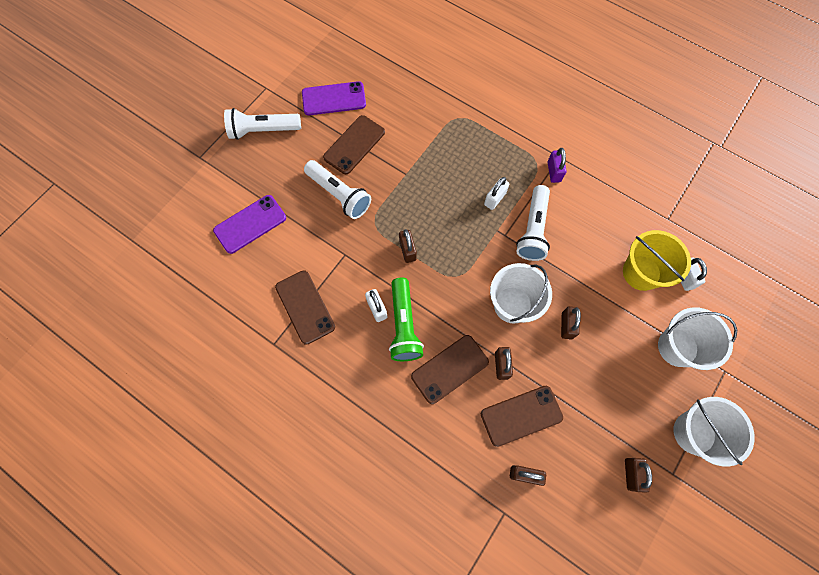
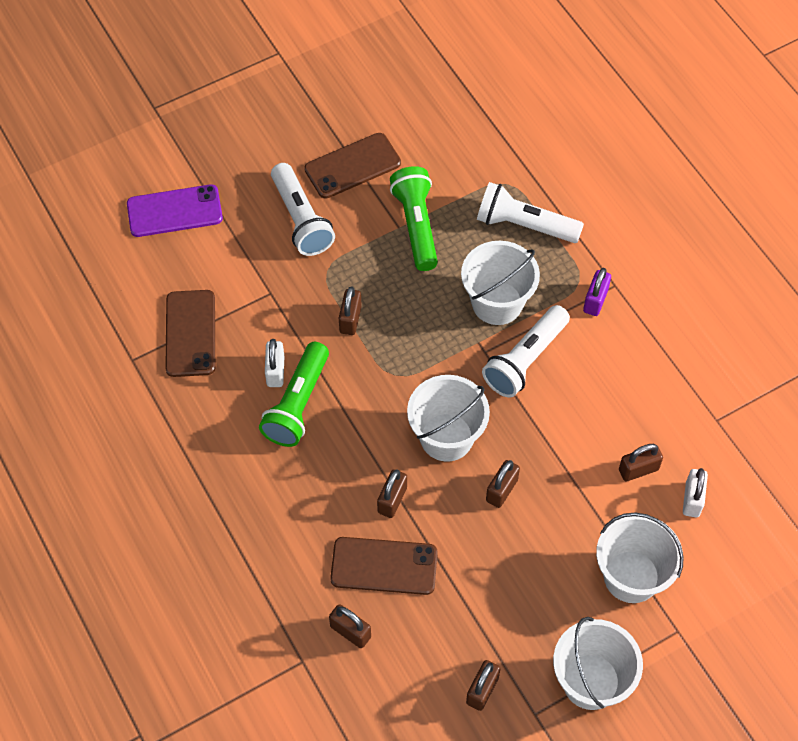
camera: 25 degrees right, 10 degrees down
(263, 130) = (247, 105): white flashlight -> white flashlight (524, 225)
(334, 99) = (357, 99): purple phone -> none
(416, 168) = (416, 225): none -> green flashlight
(449, 369) = (326, 477): brown phone -> none
(495, 199) = (497, 303): white padlock -> white bucket
(641, 273) = (638, 470): yellow bucket -> brown padlock

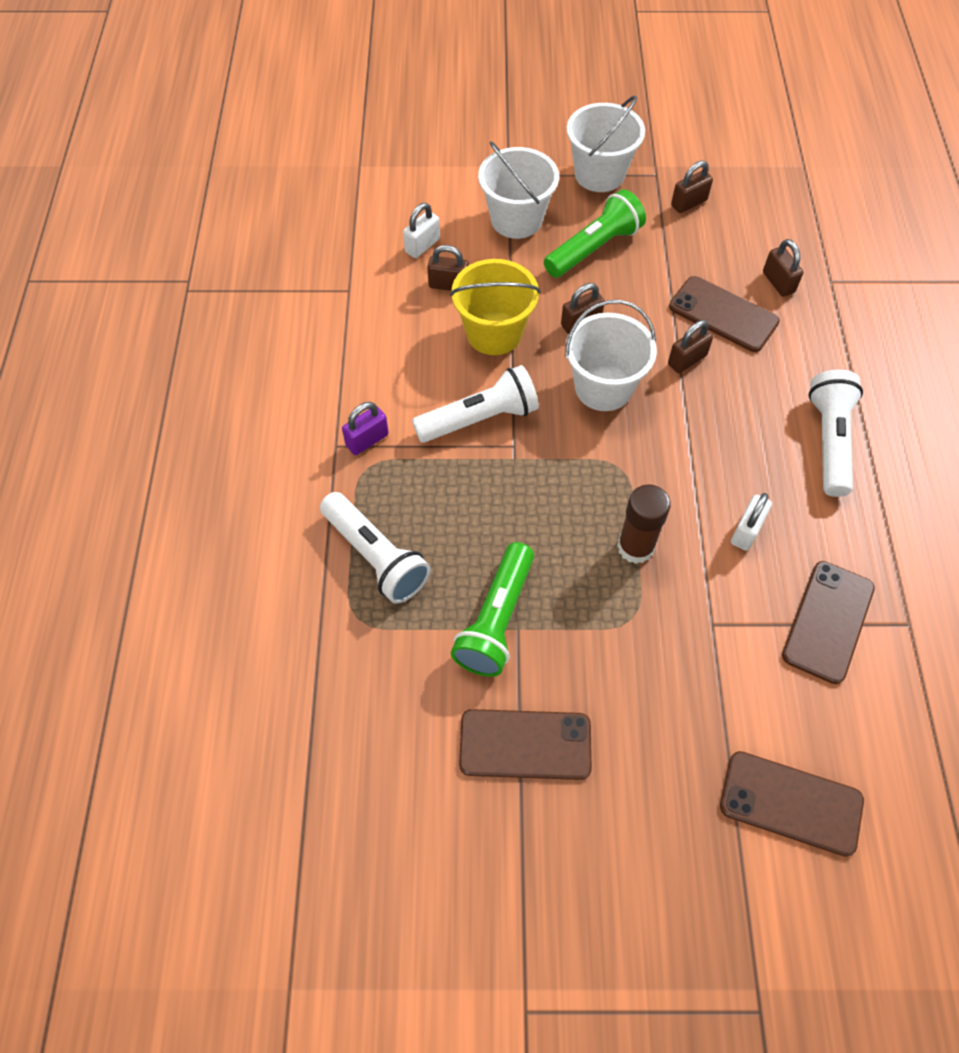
camera: 150 degrees left, 0 degrees up
(174, 211) = (791, 803): purple phone -> brown phone
(298, 404) = (737, 486): green flashlight -> green flashlight (594, 248)
(301, 219) = (630, 702): white flashlight -> white flashlight (829, 441)
(350, 319) = (635, 547): brown padlock -> brown glue stick
(497, 303) = (467, 487): white bucket -> none
(567, 442) = (494, 333): none -> yellow bucket

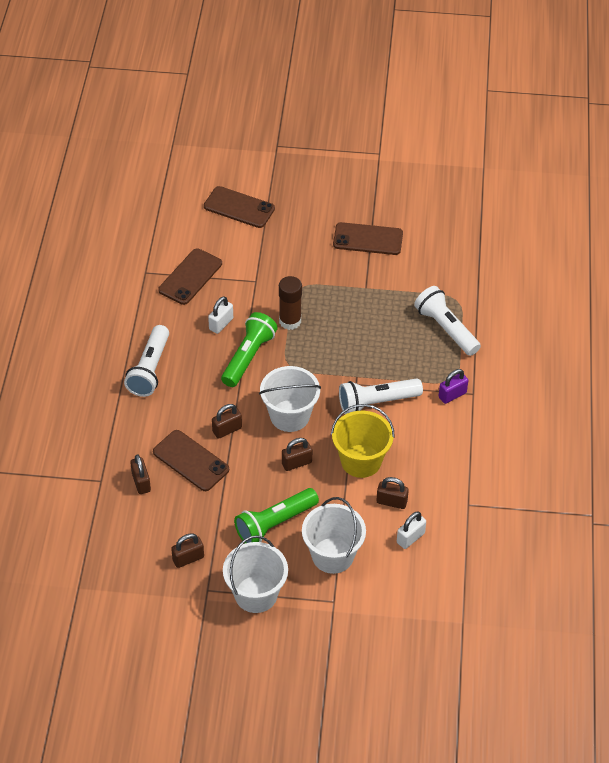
camera: 175 degrees left, 10 degrees down
(496, 620) = (377, 292): green flashlight -> green flashlight (248, 357)

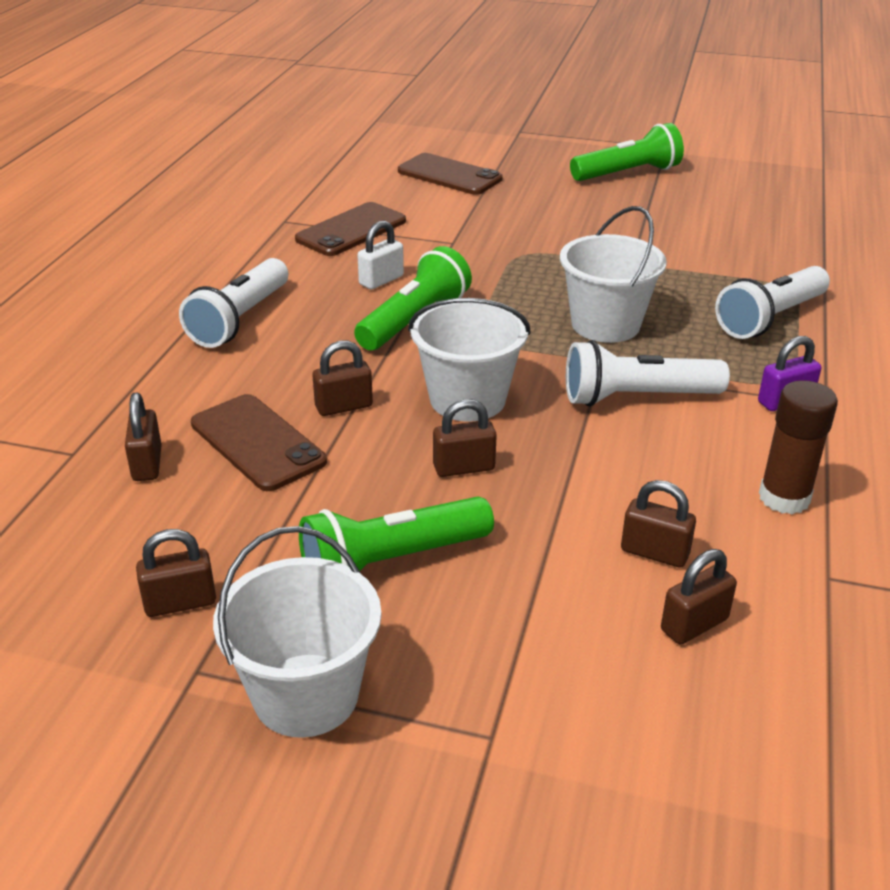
camera: 10 degrees right, 15 degrees down
(290, 321) = (497, 287): brown glue stick -> brown glue stick (784, 498)
(332, 555) = (507, 637): white bucket -> white bucket (605, 324)
(356, 191) = (627, 173): none -> green flashlight
(361, 461) = (595, 478): yellow bucket -> none
(368, 239) = (641, 217): brown phone -> none
(410, 538) = (694, 624): white padlock -> brown padlock
(446, 329) = (770, 318): white flashlight -> white flashlight turned 105 degrees counterclockwise

